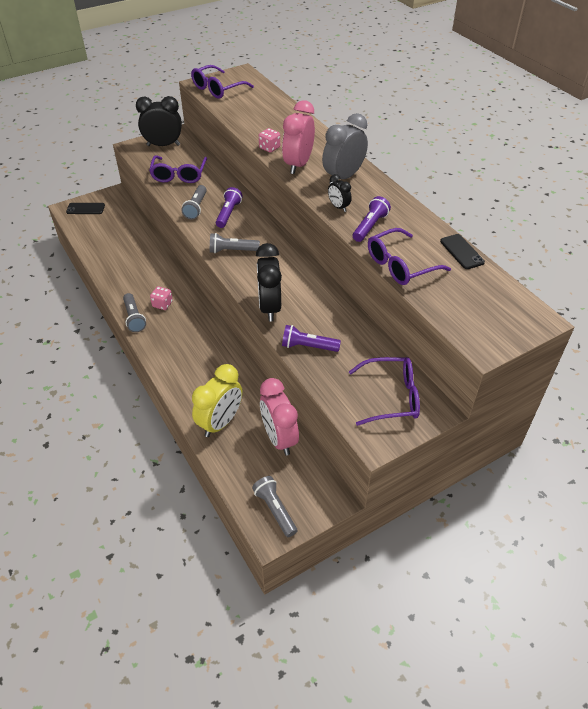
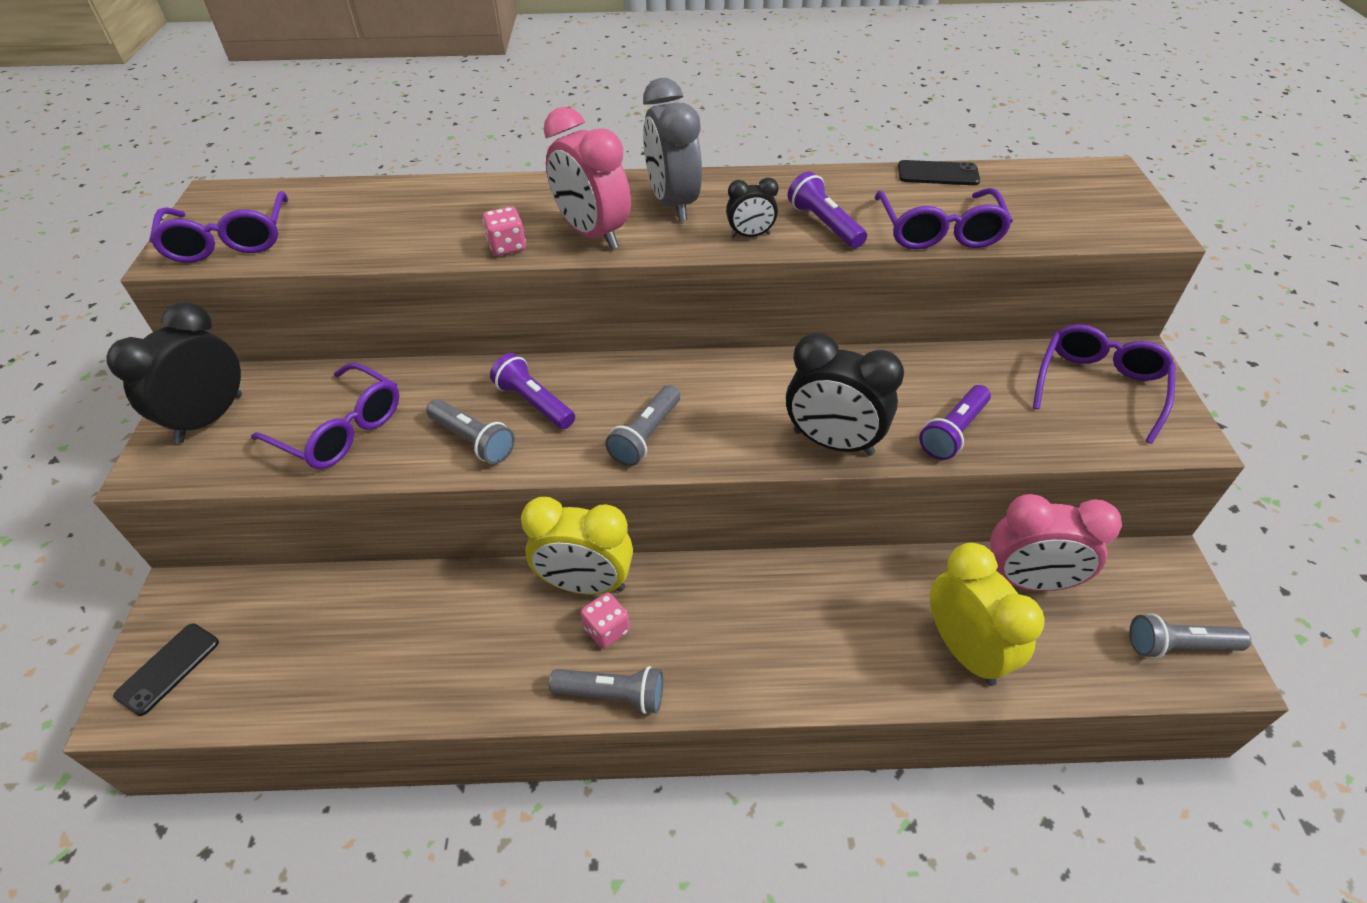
camera: 60 degrees left, 0 degrees up
(180, 289) = (585, 584): none -> yellow clock

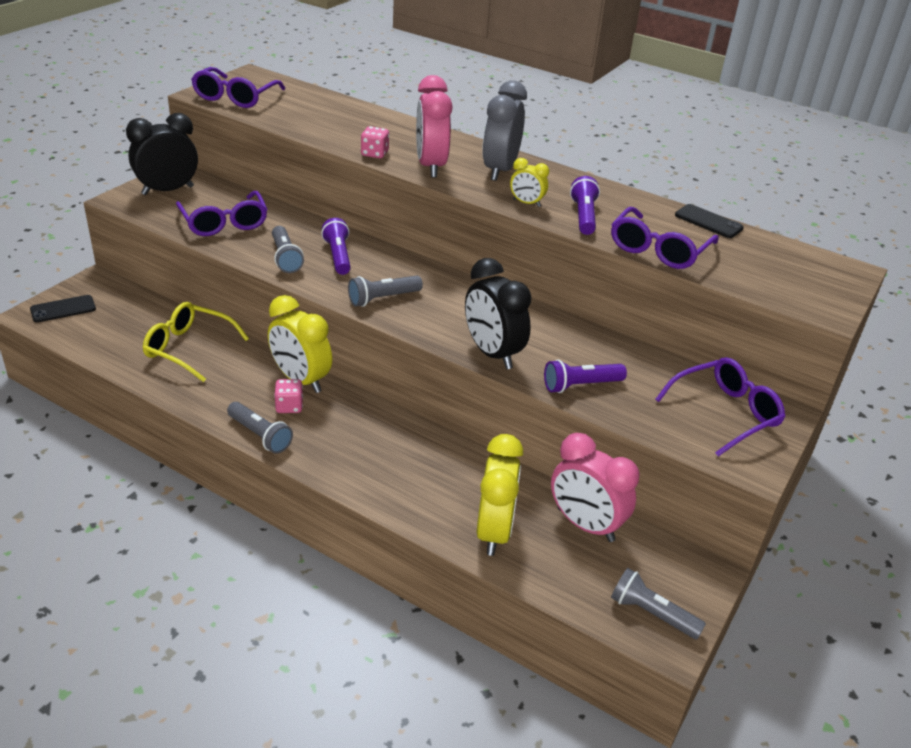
camera: 30 degrees right, 10 degrees down
(406, 623) = (189, 348): none -> yellow glasses
(750, 235) = (526, 203): black clock -> yellow clock

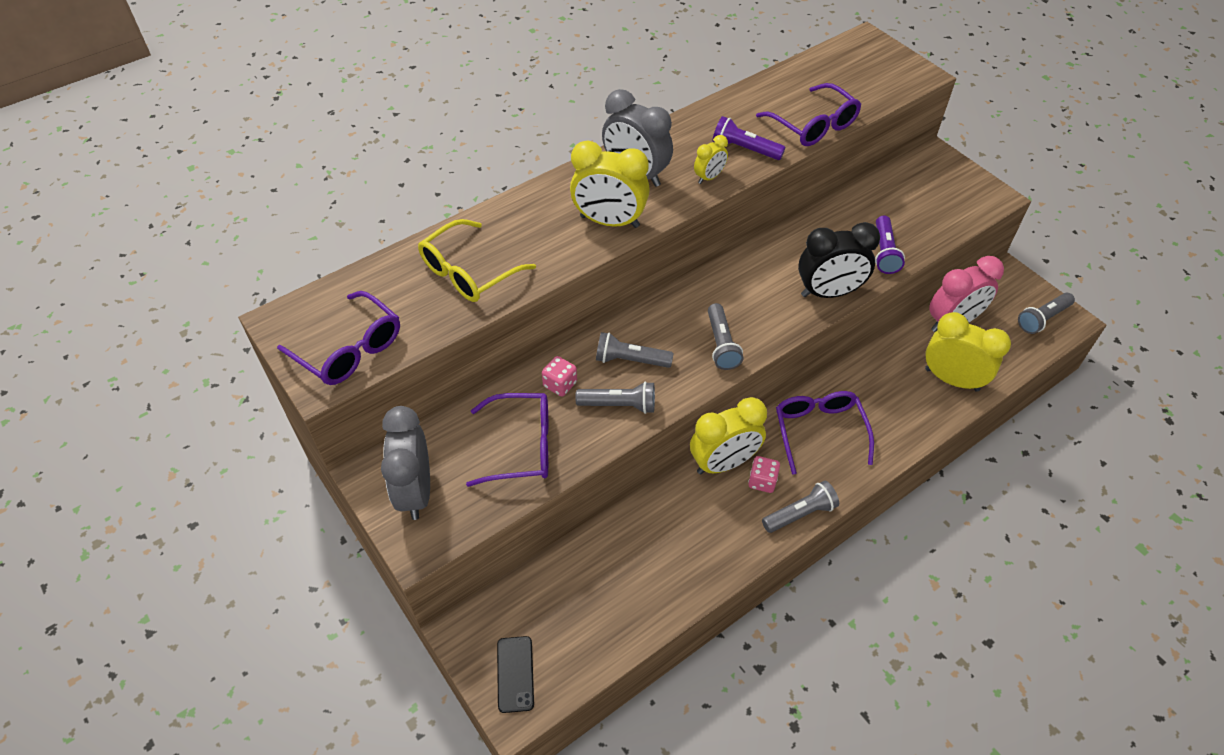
camera: 65 degrees left, 15 degrees up
(168, 190) = (415, 491): black clock -> grey clock
(189, 348) = (640, 551): yellow glasses -> yellow glasses (469, 272)
(338, 256) = (630, 360): purple flashlight -> grey flashlight
(374, 154) = (563, 257): pink dice -> pink dice (560, 384)
(431, 166) = (609, 222): pink clock -> yellow clock
(708, 222) = (774, 80): black phone -> none
(724, 413) = (932, 186): purple glasses -> purple glasses (819, 432)

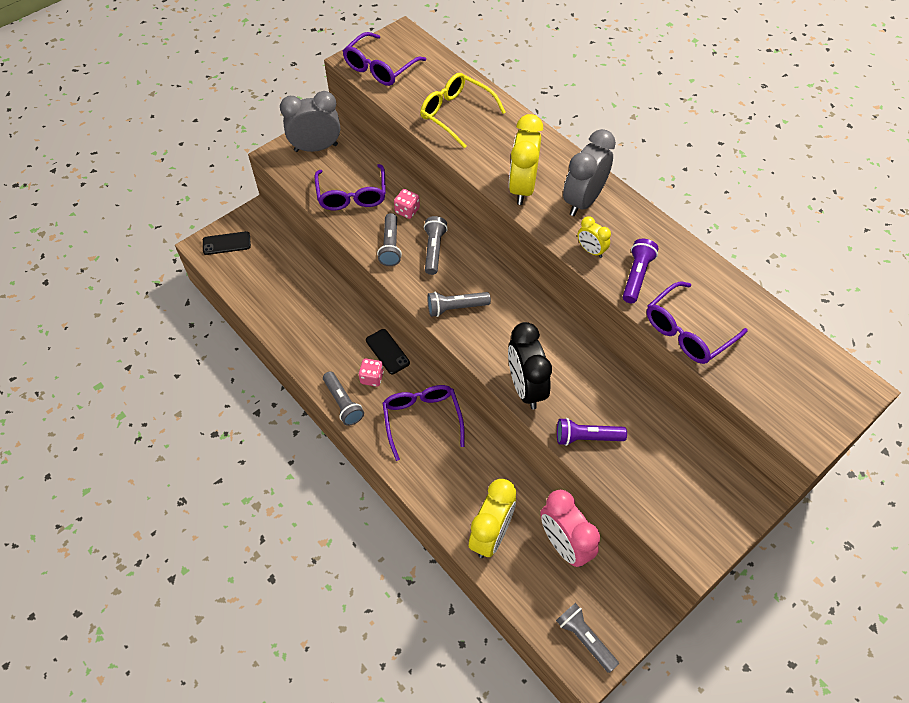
camera: 85 degrees right, 5 degrees up
(723, 463) = (387, 351): yellow clock -> black phone
(819, 432) = (422, 420): purple glasses -> purple glasses turned 90 degrees counterclockwise

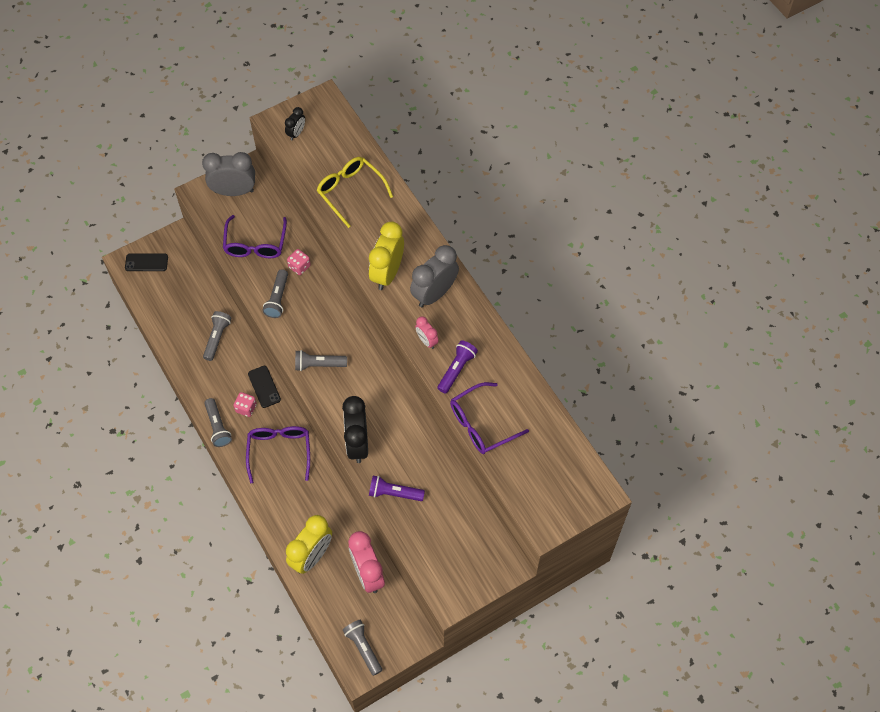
camera: 10 degrees right, 5 degrees up
(380, 67) = (296, 133): purple glasses -> black clock
(434, 250) = (313, 308): grey flashlight -> grey flashlight (217, 338)
(591, 250) = (427, 341): yellow clock -> pink clock

